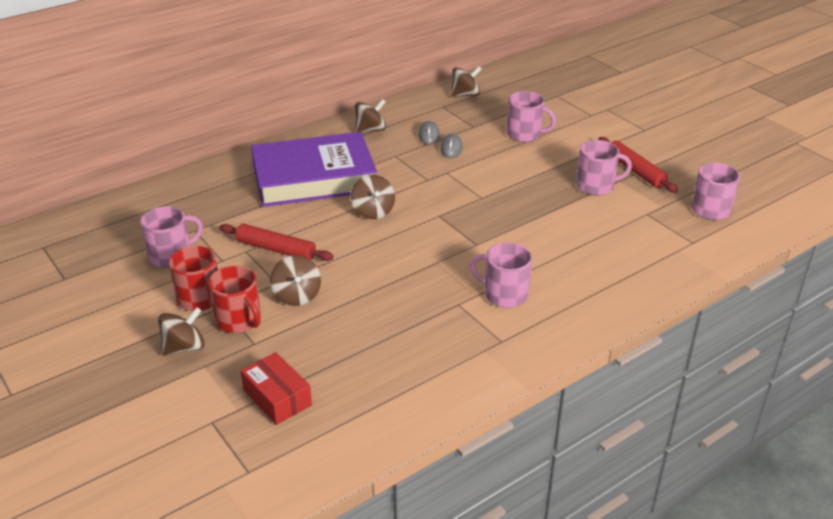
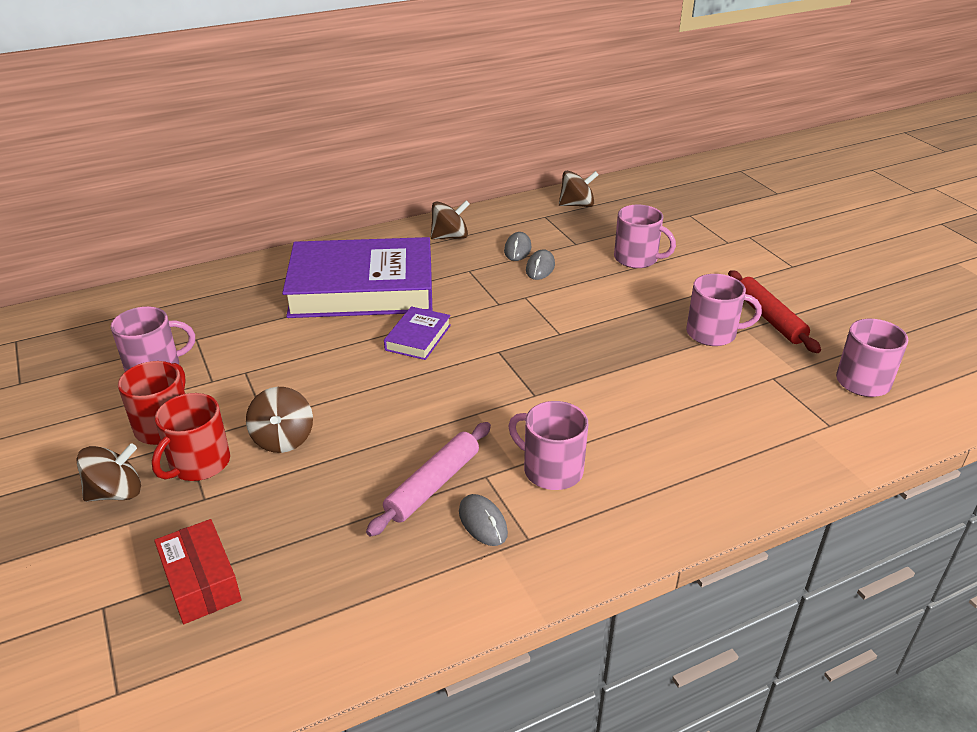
camera: 10 degrees right, 0 degrees up
(239, 320) = (199, 463): red mug -> red mug turned 60 degrees clockwise
(276, 249) = (281, 374): red rolling pin -> none
(373, 211) = (418, 337): brown spinning top -> purple book
(422, 314) = (433, 485): none -> pink rolling pin
(466, 334) = (483, 522): none -> grey mouse

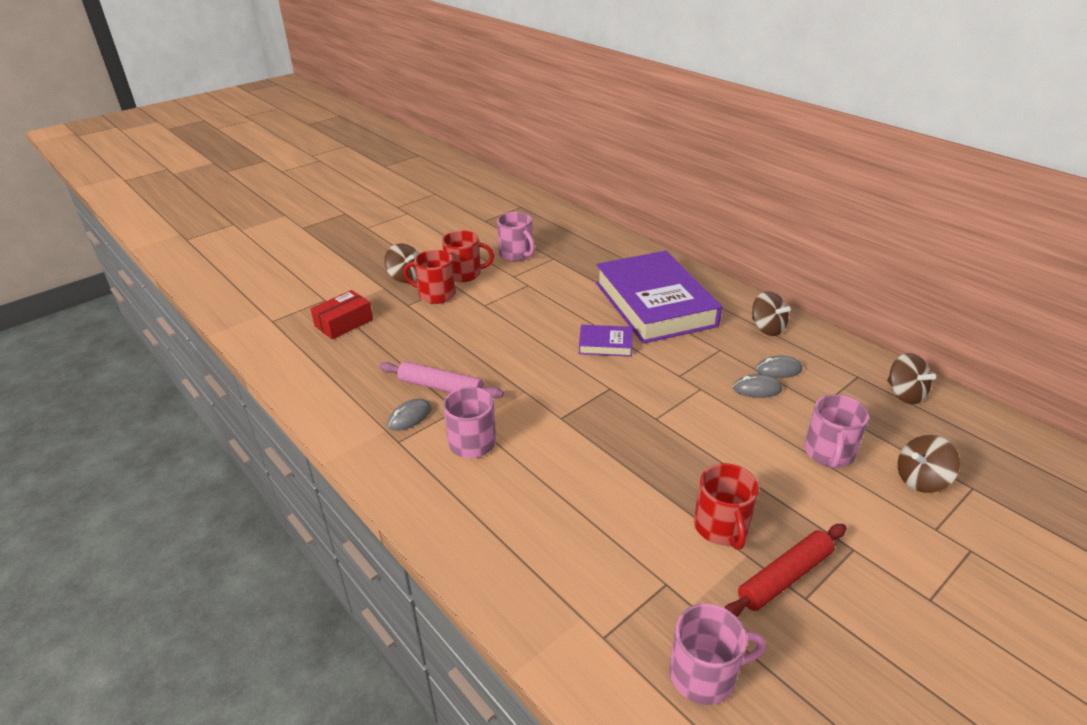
camera: 75 degrees right, 0 degrees up
(283, 439) = (467, 317): brown spinning top -> brown spinning top (921, 480)
(712, 333) = (721, 527): pink mug -> red mug

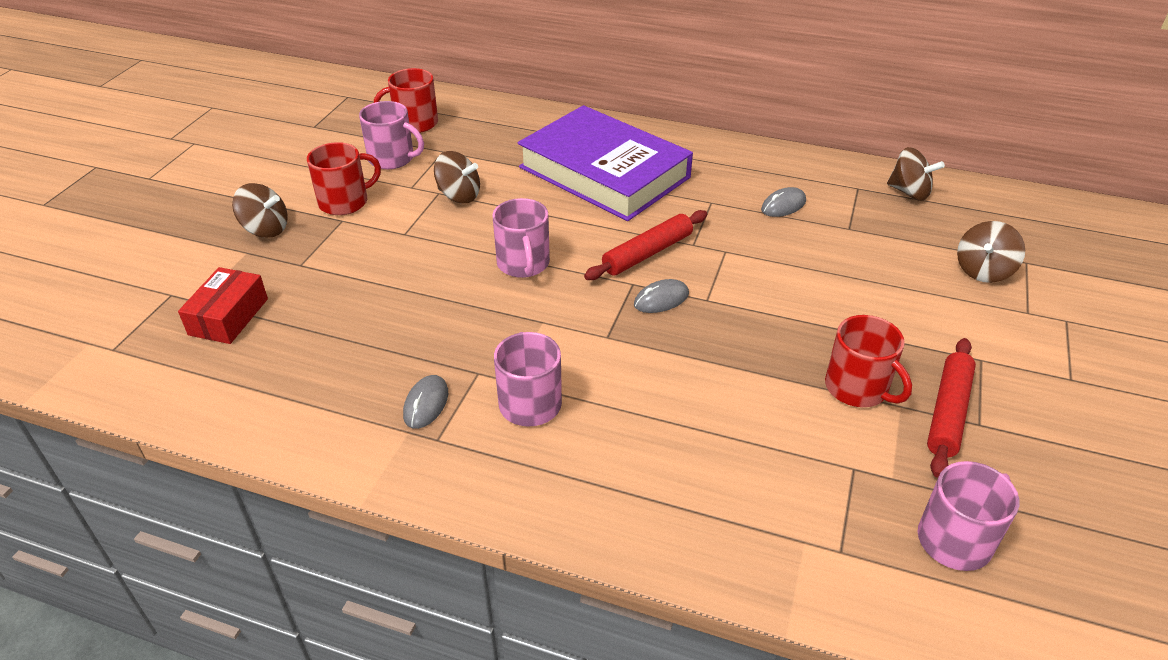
camera: 30 degrees left, 5 degrees up
(436, 294) = (328, 239): red mug -> red mug (415, 123)
(441, 387) = (435, 353): pink rolling pin -> none
(605, 344) = (587, 235): purple book -> none
(638, 370) = (647, 253): none -> red rolling pin
(757, 389) = (779, 233): grey mouse -> grey mouse (661, 299)
(767, 328) = (738, 164): brown spinning top -> brown spinning top (459, 195)
(829, 453) = (891, 274): pink mug -> pink mug (523, 264)

